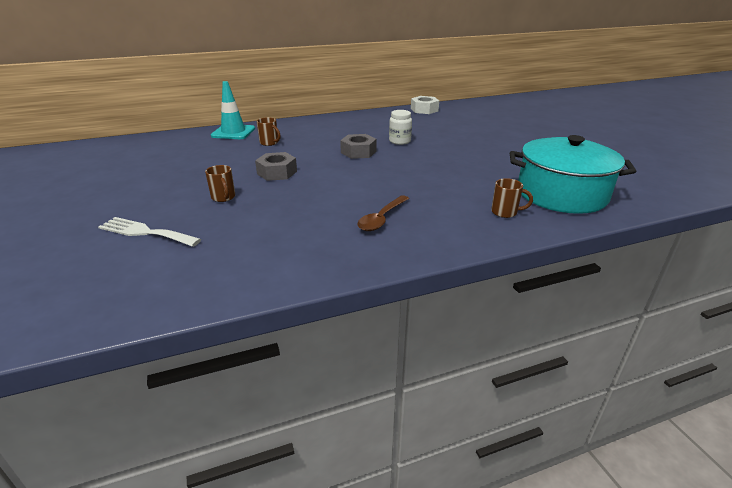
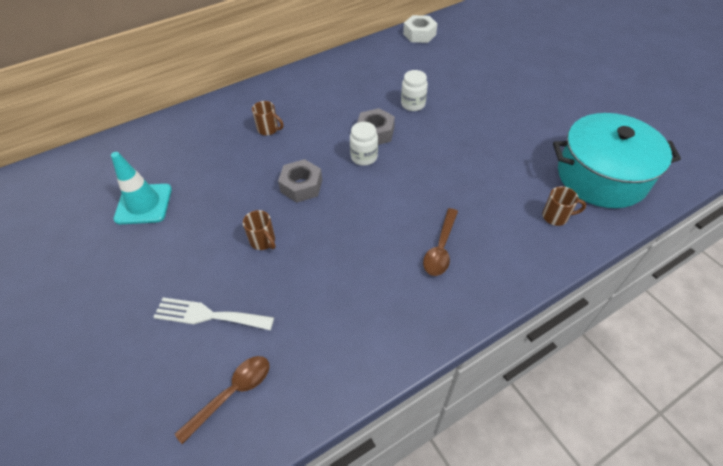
camera: 10 degrees left, 20 degrees up
(129, 281) = (232, 393): none -> brown spoon
(233, 132) = (216, 113): turquoise traffic cone -> turquoise traffic cone (143, 204)
(341, 163) = (364, 157): none -> white jar

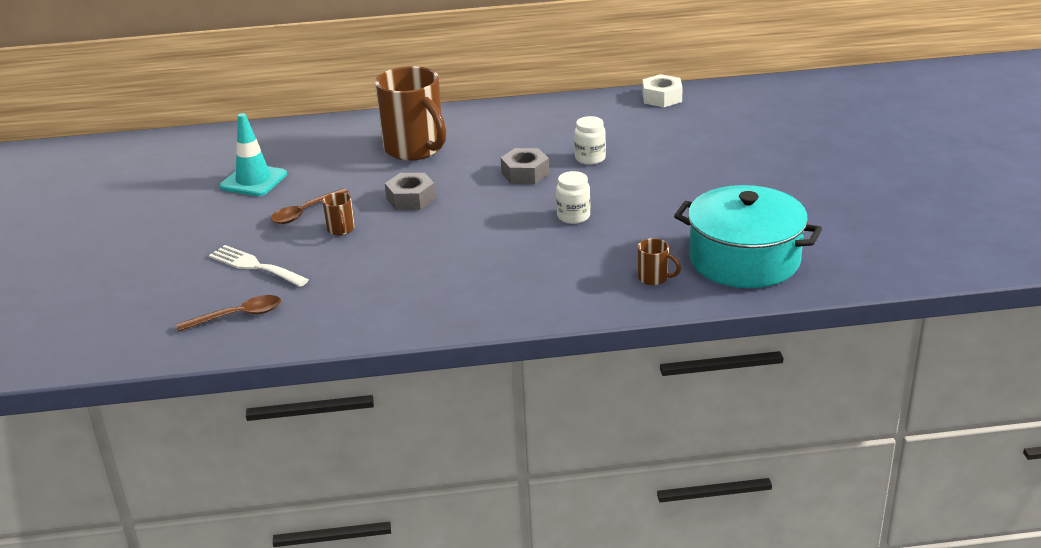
camera: 25 degrees right, 20 degrees down
(268, 129) = (415, 149): brown mug -> brown mug, size x2.43
(364, 157) = (494, 190): white jar -> white jar (573, 216)
(441, 248) = (507, 273): brown spoon -> brown spoon (305, 212)

